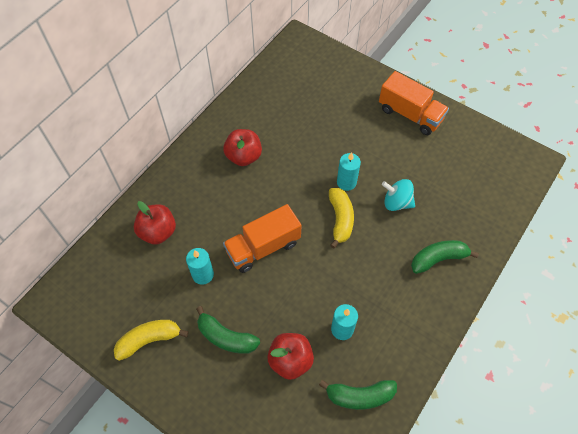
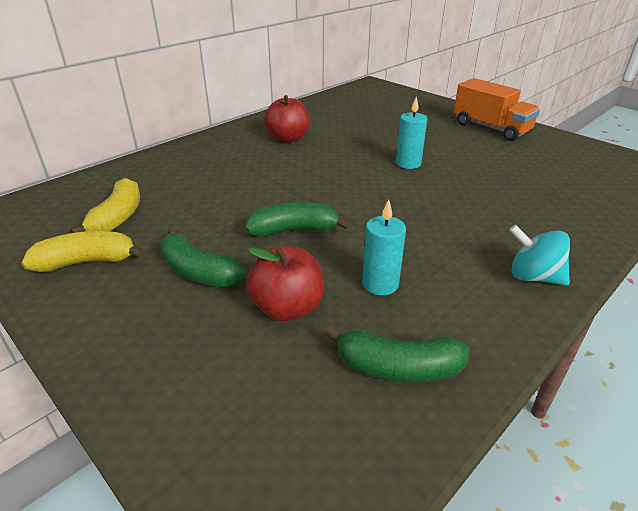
camera: 10 degrees right, 25 degrees down
(158, 232) = (160, 177): red apple -> none
(203, 274) = (196, 213): turquoise candle -> none
(263, 247) = (286, 200): orange truck -> none
(340, 219) = (395, 188): yellow banana -> yellow banana (118, 217)
(396, 202) = (473, 182): turquoise spinning top -> turquoise spinning top (533, 276)
(438, 259) = (535, 232): green banana -> green banana (293, 230)

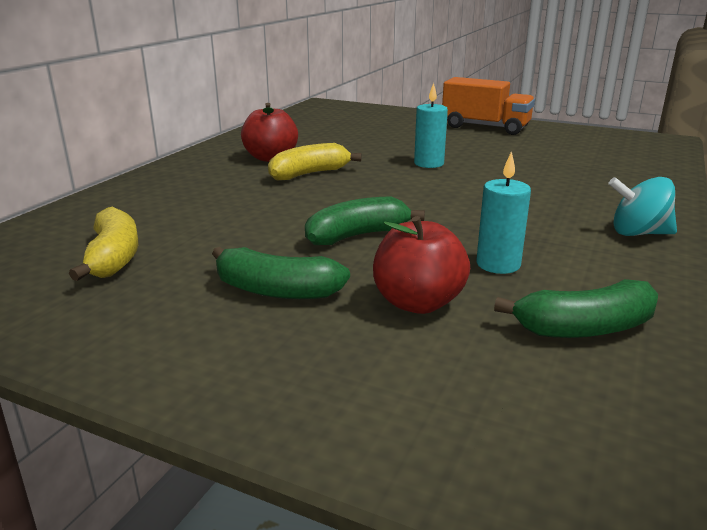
camera: 20 degrees left, 10 degrees down
(87, 262) = (111, 307): yellow banana -> yellow banana (309, 174)

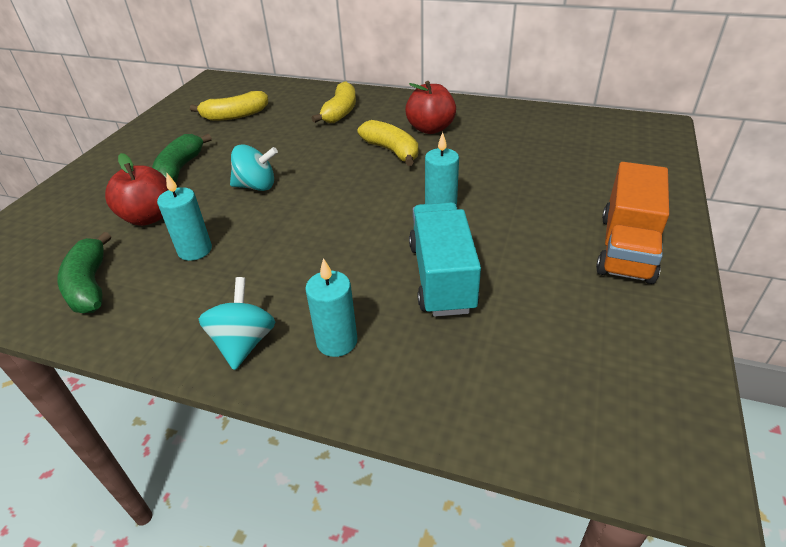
camera: 85 degrees right, 15 degrees up
(183, 192) = (340, 112): none -> yellow banana
(357, 235) = (256, 186): green banana -> turquoise spinning top
(526, 169) = (441, 277): none -> turquoise truck
(617, 201) = (337, 341): none -> turquoise candle

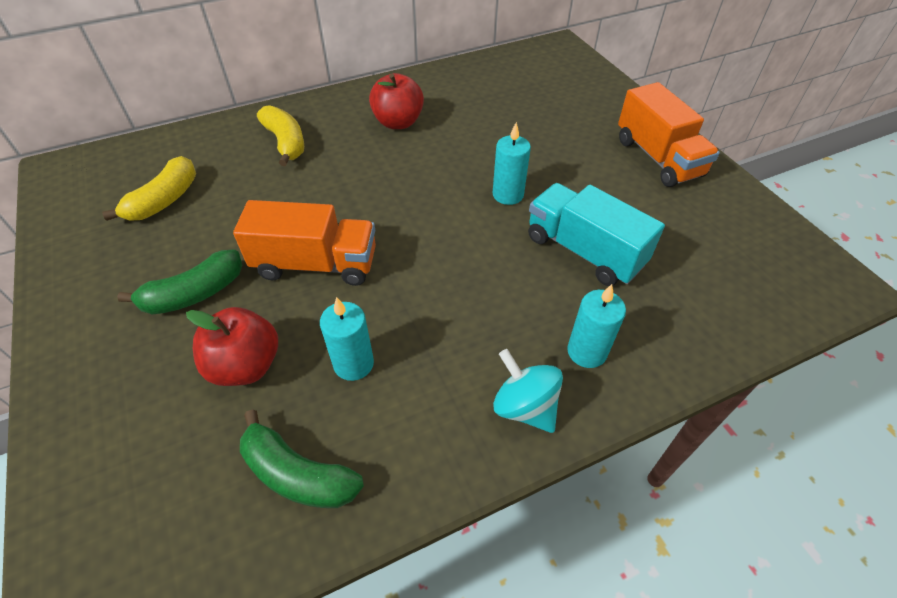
camera: 45 degrees left, 10 degrees up
(180, 168) = (194, 294): green banana -> green banana turned 90 degrees counterclockwise
(256, 186) = (316, 264): turquoise spinning top -> orange truck
(391, 151) = (394, 161): yellow banana -> none

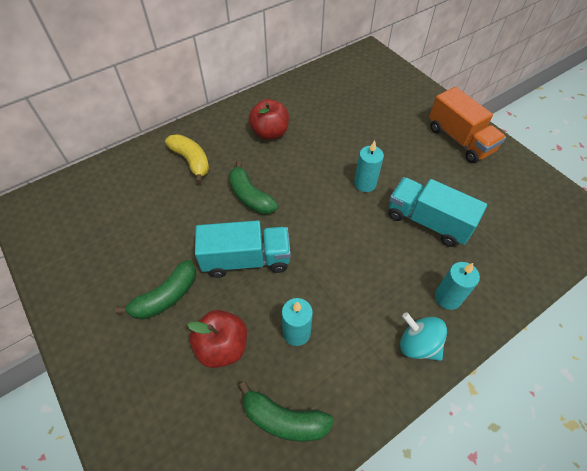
camera: 10 degrees left, 5 degrees up
(165, 200) = (116, 223): yellow banana -> none
(316, 264) = (246, 259): orange truck -> turquoise truck
(347, 191) = (250, 196): none -> green banana

